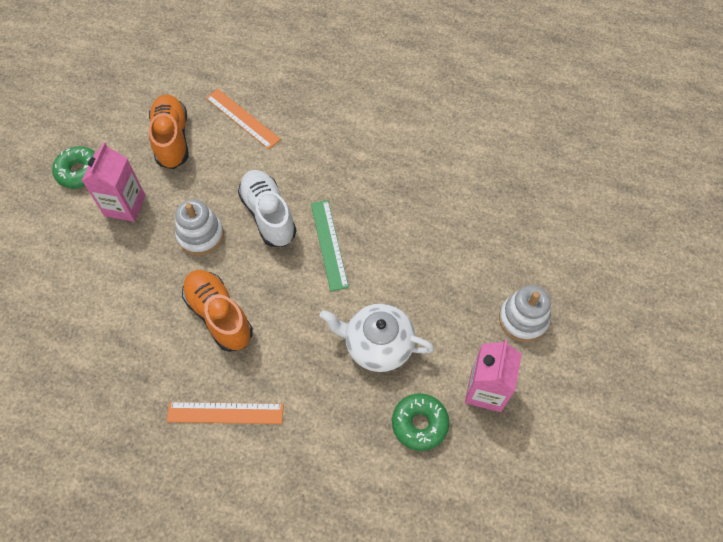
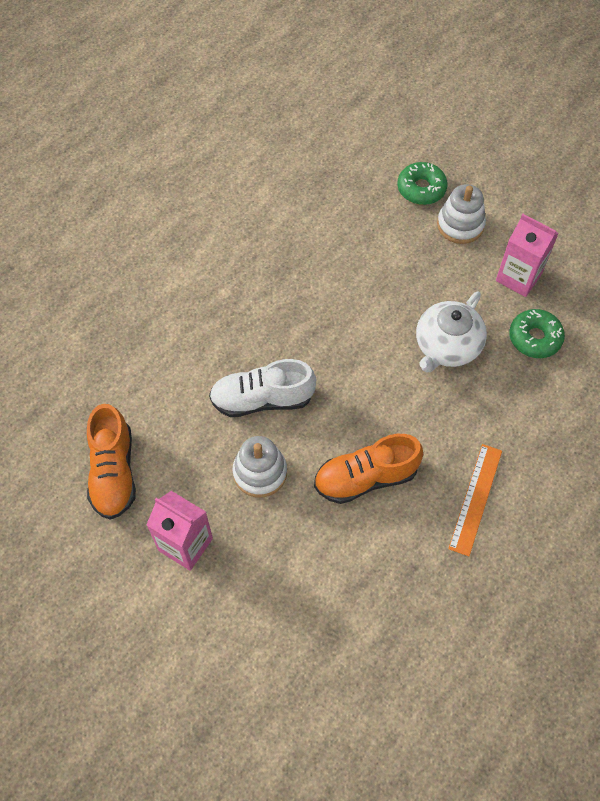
camera: 70 degrees left, 0 degrees up
(80, 172) = (112, 587): green donut -> green donut (421, 189)
(172, 139) = (113, 472): orange shoe -> orange shoe turned 105 degrees counterclockwise
(242, 118) = (120, 391): orange ruler -> none
(329, 244) = (321, 354): green ruler -> none

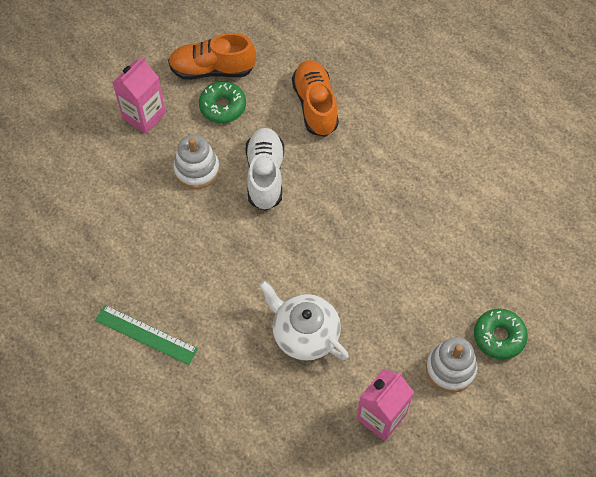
camera: 95 degrees right, 0 degrees up
(365, 478) = (179, 248): orange shoe -> orange shoe (315, 105)
(475, 499) = (146, 334): orange ruler -> green ruler
(534, 338) = (306, 418): green donut -> green donut (223, 106)

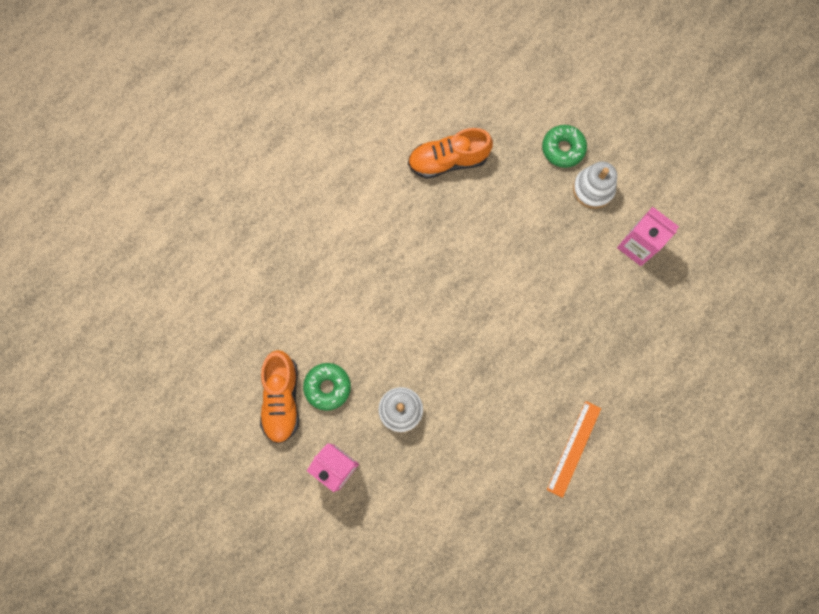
camera: 90 degrees left, 15 degrees up
(146, 334) = (574, 448): green ruler -> orange ruler
(265, 175) = (407, 344): white shoe -> none
(304, 333) = (567, 307): white teapot -> none
(315, 105) = (328, 297): orange shoe -> orange shoe (448, 161)

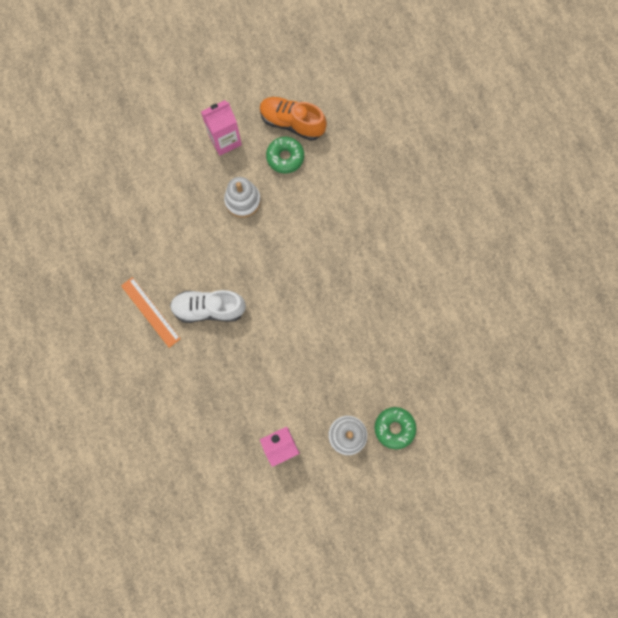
camera: 115 degrees right, 0 degrees up
(448, 161) = (425, 327): orange shoe -> none
(539, 386) = (209, 309): none -> white shoe

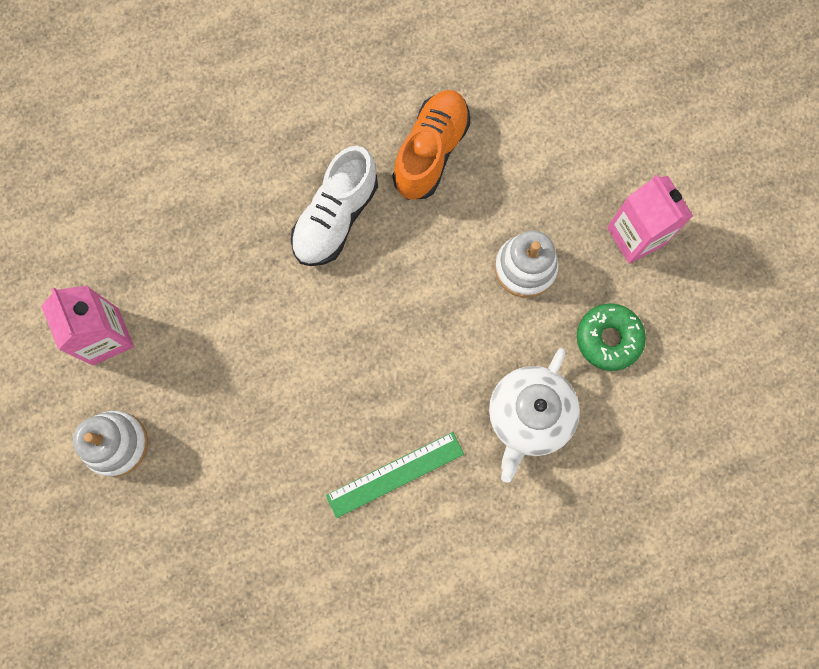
camera: 90 degrees right, 0 degrees up
(150, 312) = (332, 128): orange ruler -> none
(209, 309) = (336, 218): white shoe -> white shoe turned 150 degrees counterclockwise
(292, 123) = (675, 350): orange shoe -> orange shoe (431, 152)
(329, 201) = (529, 416): none -> white teapot
(362, 273) = (395, 474): none -> green ruler
(394, 428) = (123, 525): green donut -> none

